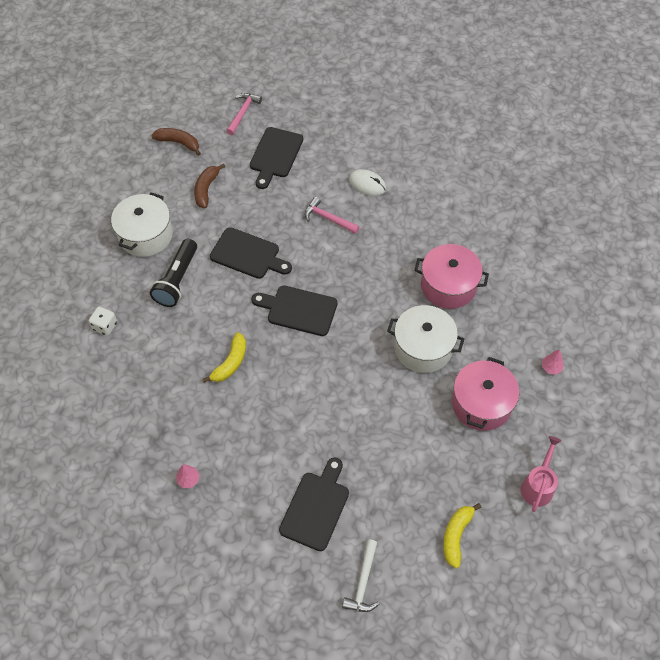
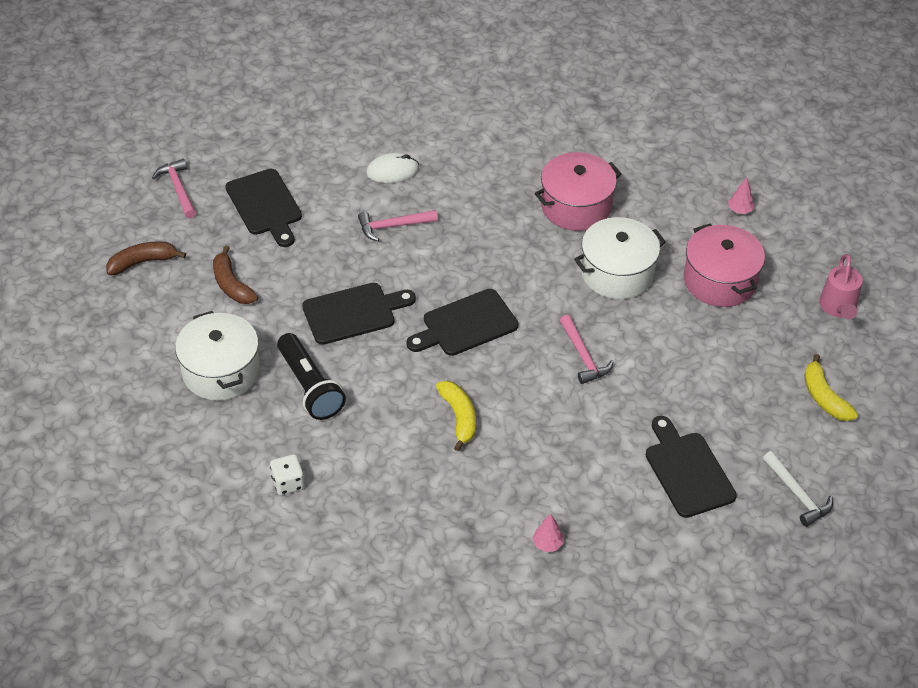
camera: 45 degrees left, 10 degrees down
(341, 384) = (583, 356): none -> pink hammer
(538, 485) = (838, 308): pink watering can -> pink watering can turned 150 degrees counterclockwise

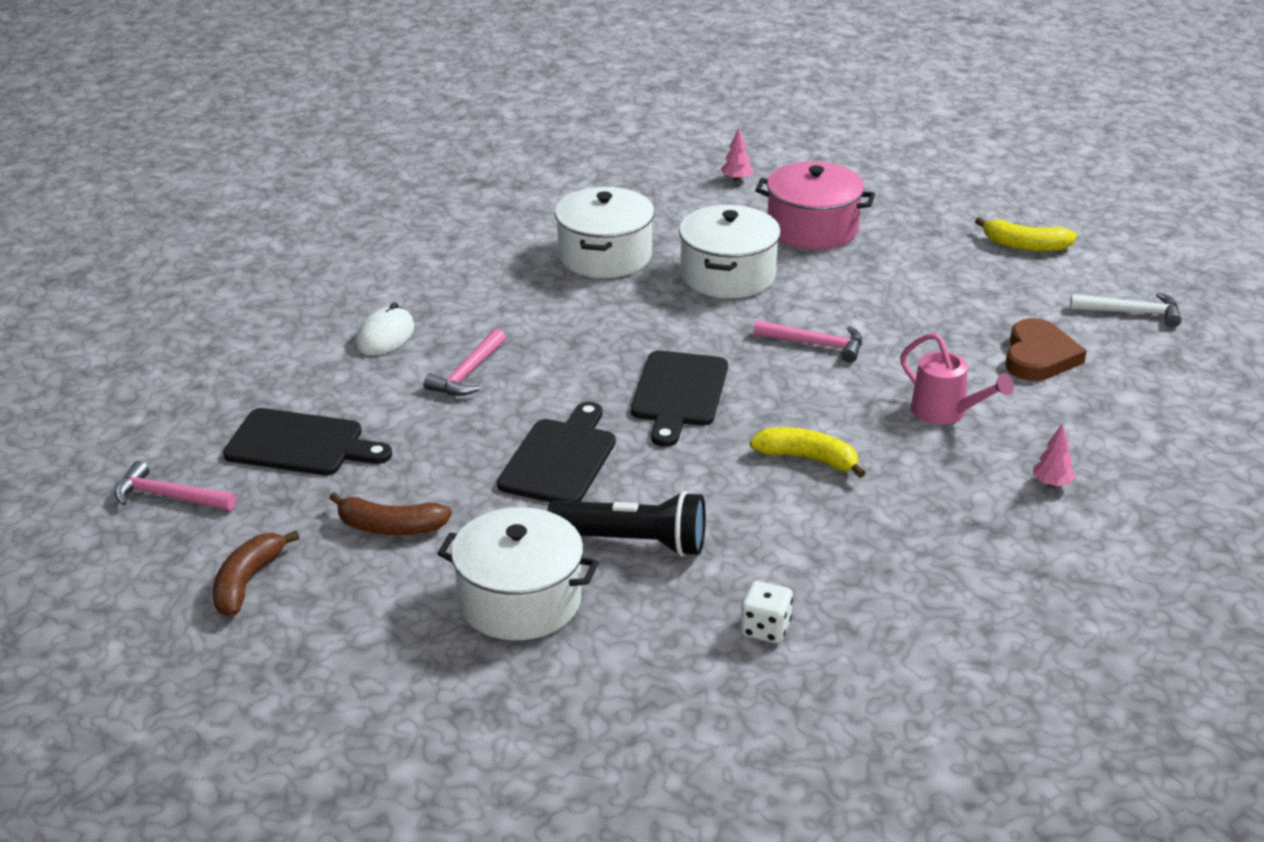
camera: 50 degrees left, 15 degrees down
(576, 206) = (605, 256): pink pot -> white pot
(687, 471) = (1039, 356): black cutting board -> brown heart
(838, 308) = (924, 190): pink watering can -> pink watering can (946, 413)

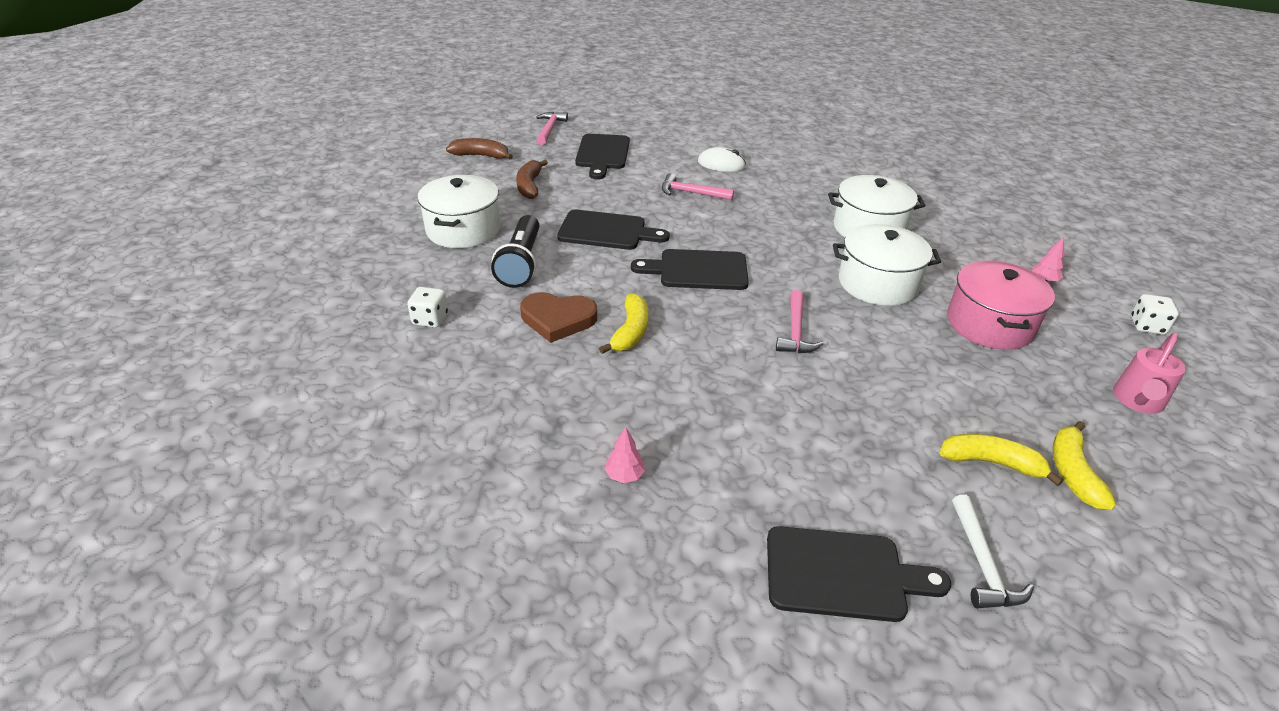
camera: 80 degrees right, 5 degrees up
(822, 151) = (1147, 326): none -> white dice
(946, 413) = (719, 407): pink watering can -> pink watering can (1137, 401)
(1016, 279) = (991, 462): none -> yellow banana
(1039, 356) = (845, 475): brown heart -> brown heart (558, 319)
(1154, 379) = (842, 574): none -> black cutting board

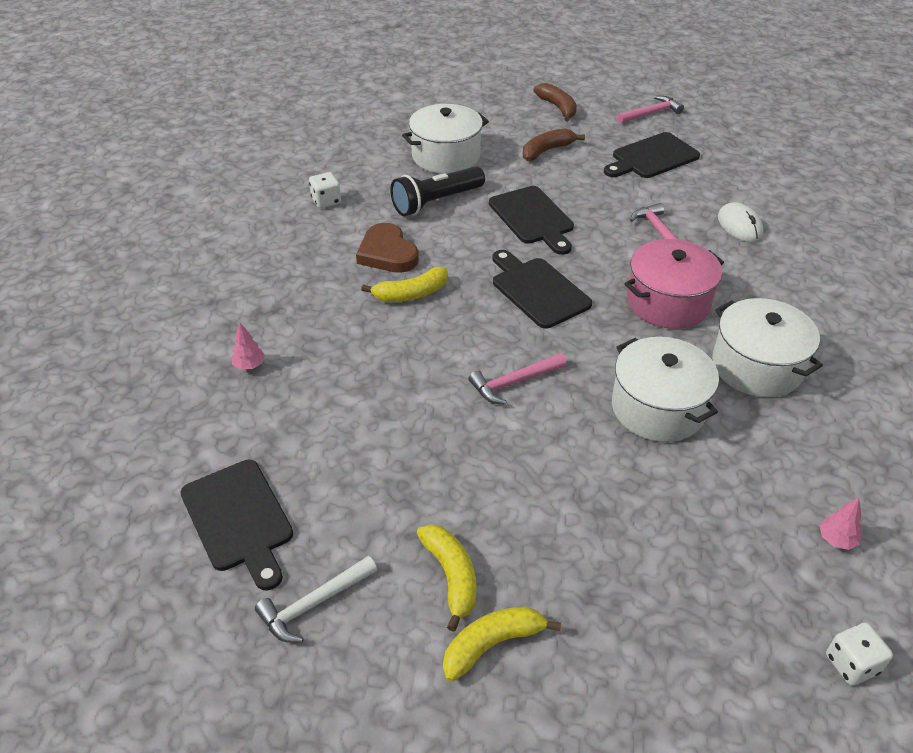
camera: 55 degrees right, 5 degrees up
(990, 324) = (683, 515): pink pot -> pink pot (668, 302)
(1137, 401) = (672, 680): pink watering can -> none

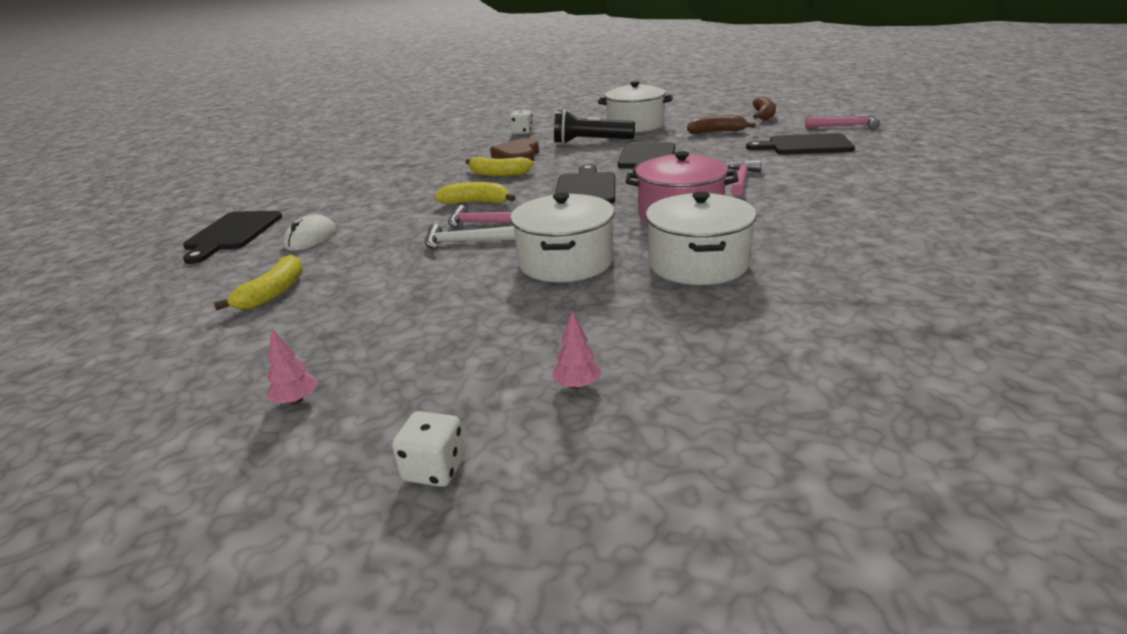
camera: 40 degrees right, 15 degrees down
(249, 365) = (356, 182): pink tree -> pink tree (296, 400)
(314, 604) = (191, 277): white hammer -> white hammer (465, 242)
(492, 644) = (229, 331): yellow banana -> yellow banana (476, 202)
(739, 225) = (828, 189): white mouse -> white mouse (310, 238)

